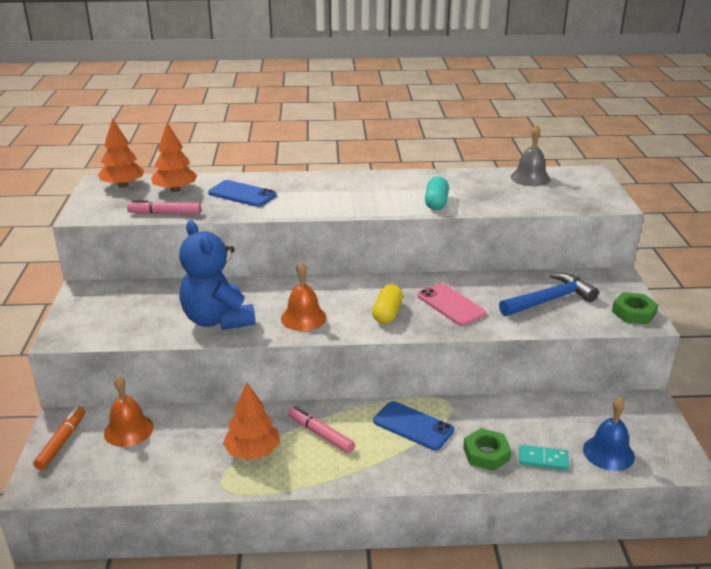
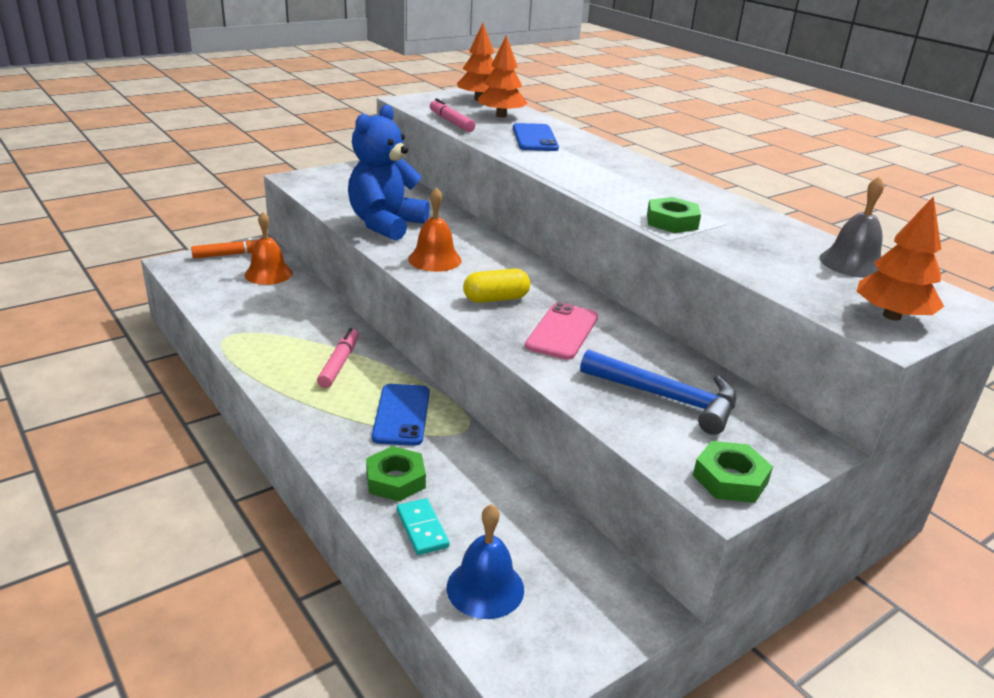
camera: 55 degrees right, 0 degrees up
(252, 451) = (284, 336): orange tree -> orange tree (891, 316)
(436, 203) = (672, 221): turquoise capsule -> green nut

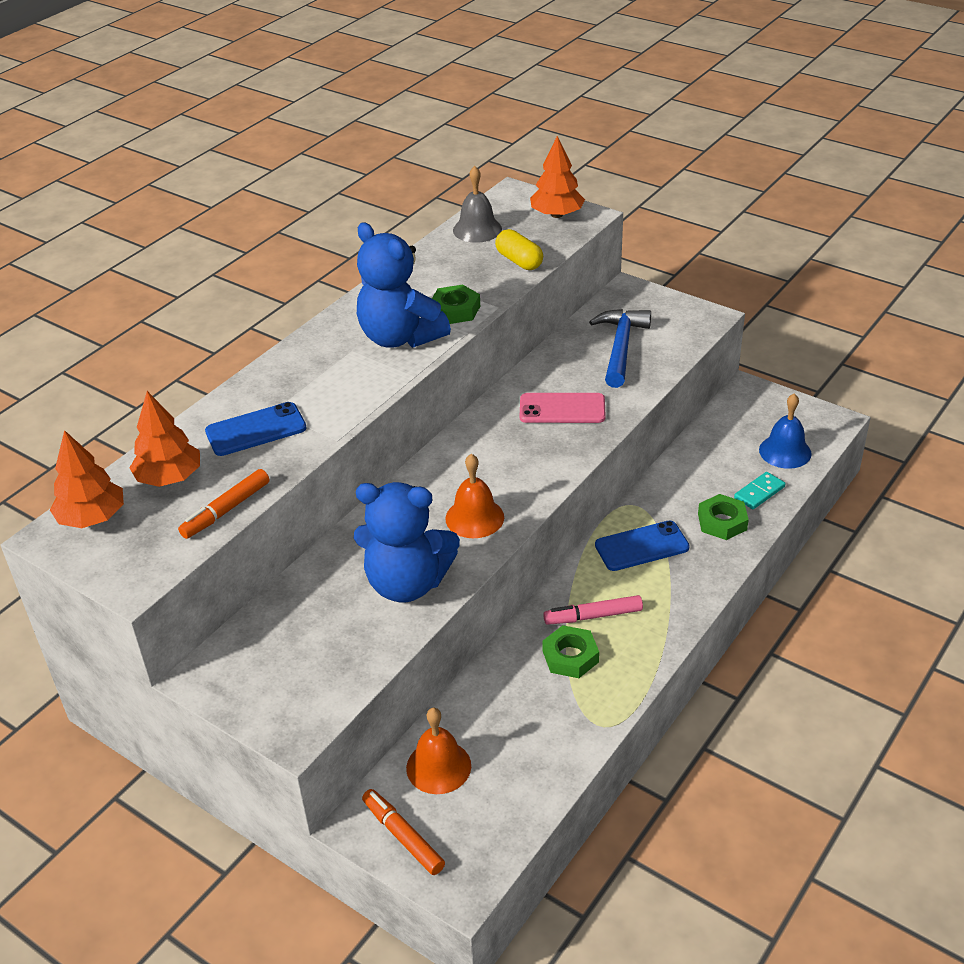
camera: 105 degrees left, 10 degrees up
(451, 122) = (226, 510): pink marker -> orange marker
(496, 299) = (531, 457): yellow capsule -> yellow capsule (519, 261)
(634, 194) = (400, 337): none -> blue teddy bear
(730, 479) = (690, 315): green nut -> green nut (570, 656)

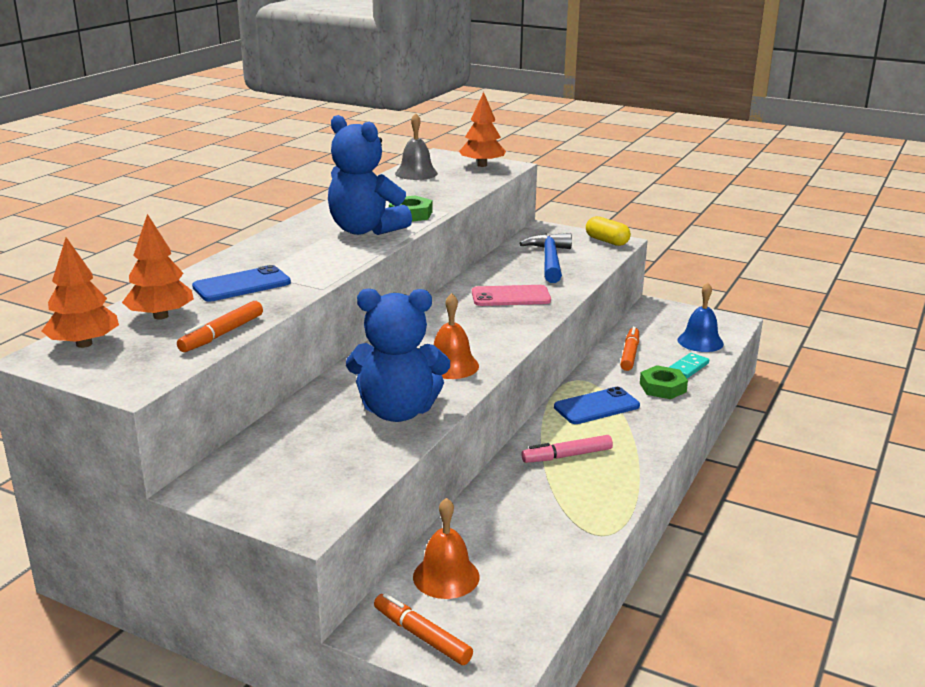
camera: 10 degrees left, 15 degrees down
(519, 261) = (458, 188): yellow capsule -> yellow capsule (607, 241)
(570, 656) = (554, 485): green nut -> none
(698, 468) = (630, 354): none -> orange marker

